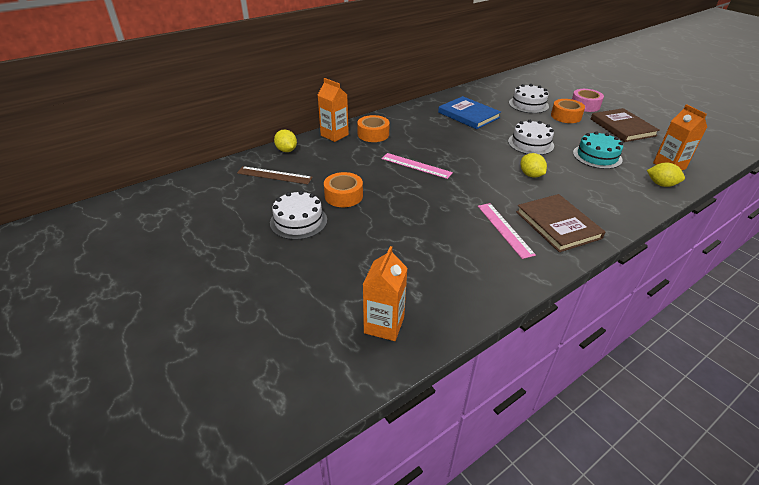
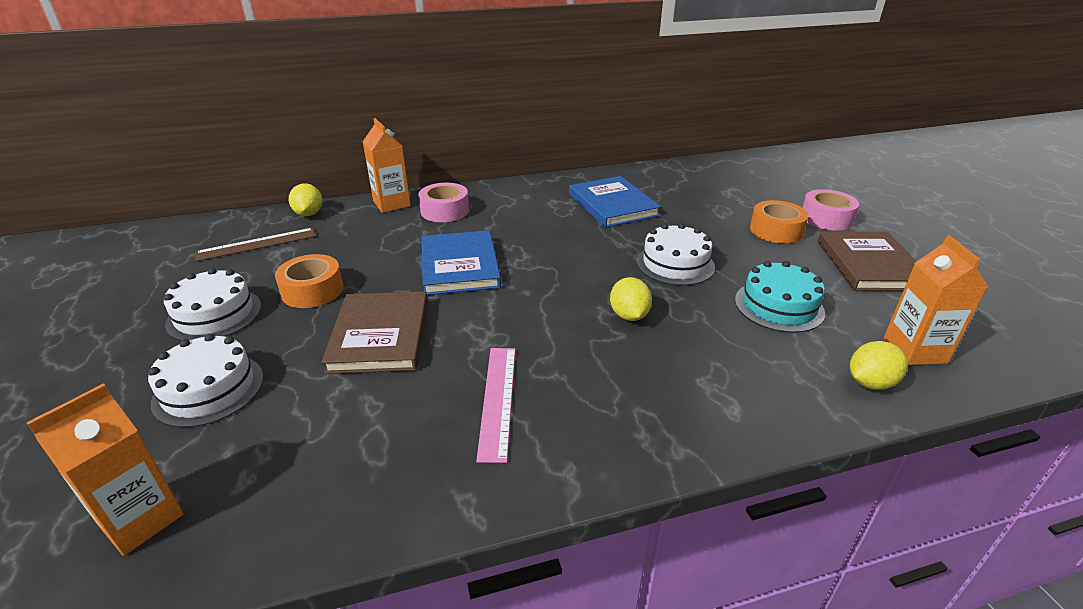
camera: 20 degrees right, 5 degrees down
(274, 175) = (257, 244): brown ruler -> brown ruler turned 60 degrees counterclockwise
(373, 134) = (445, 211): orange tape -> pink tape
(416, 165) = (460, 266): pink ruler -> blue book
(528, 104) = (725, 203): white cake -> white cake (208, 389)
(558, 225) = (599, 414): brown book -> brown book (380, 335)
(661, 184) = (870, 383): yellow lemon -> yellow lemon turned 75 degrees counterclockwise

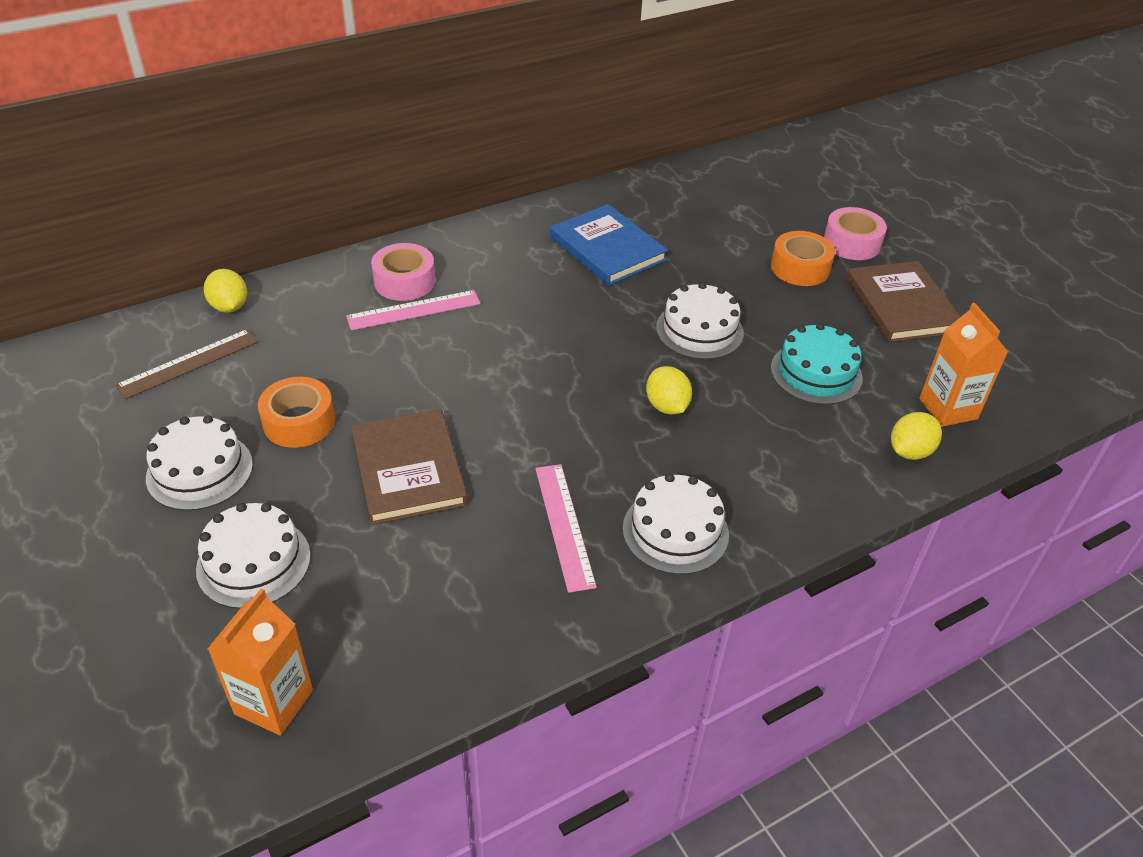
camera: 15 degrees left, 10 degrees up
(391, 204) = (330, 277): orange carton -> none
(442, 228) = (414, 310): none -> pink ruler
(460, 266) = (458, 364): blue book -> none
(605, 421) = (675, 531): none -> white cake

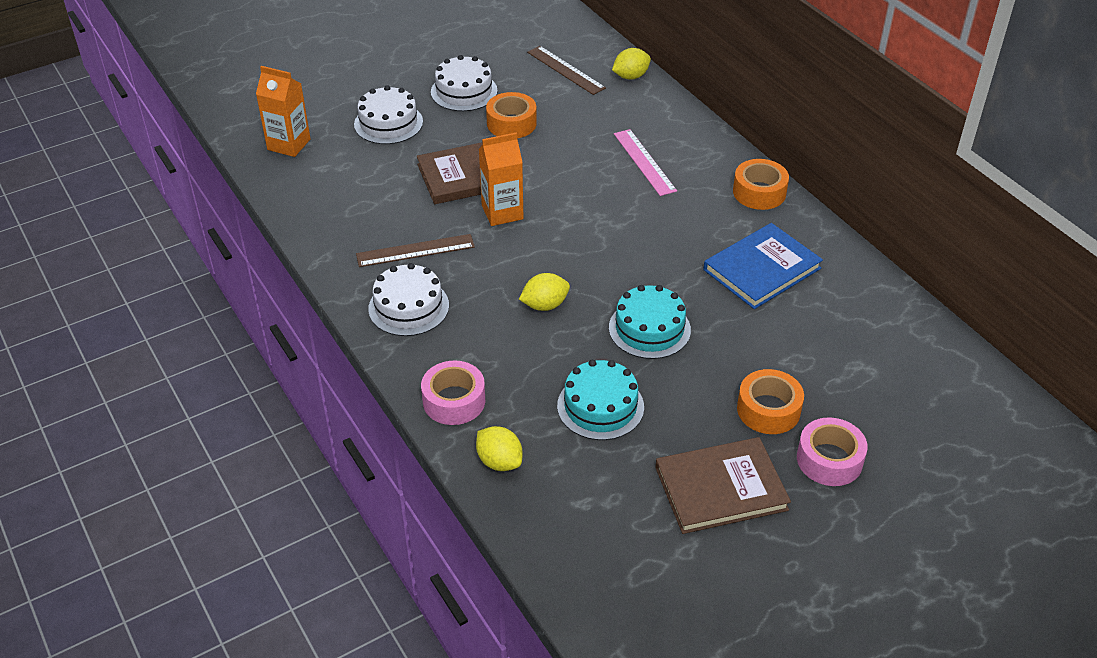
camera: 90 degrees right, 0 degrees up
(404, 281) = (681, 154): pink tape -> pink tape (454, 401)
(484, 236) = (759, 192): none -> orange tape
(564, 525) = (415, 250): pink ruler -> brown ruler
(699, 330) = (649, 329): white cake -> turquoise cake
(948, 409) = (560, 501): orange carton -> orange carton (502, 212)

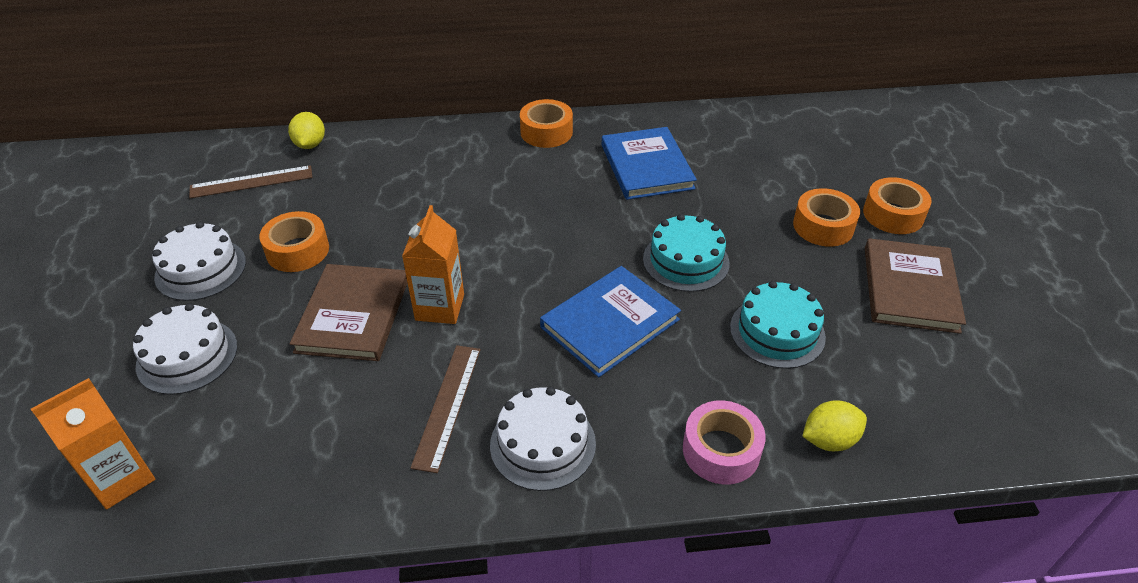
camera: 65 degrees left, 0 degrees up
(545, 305) = (610, 323): yellow lemon -> blue book
(644, 162) = (447, 181): pink ruler -> none
(829, 460) = (893, 214): pink tape -> orange tape

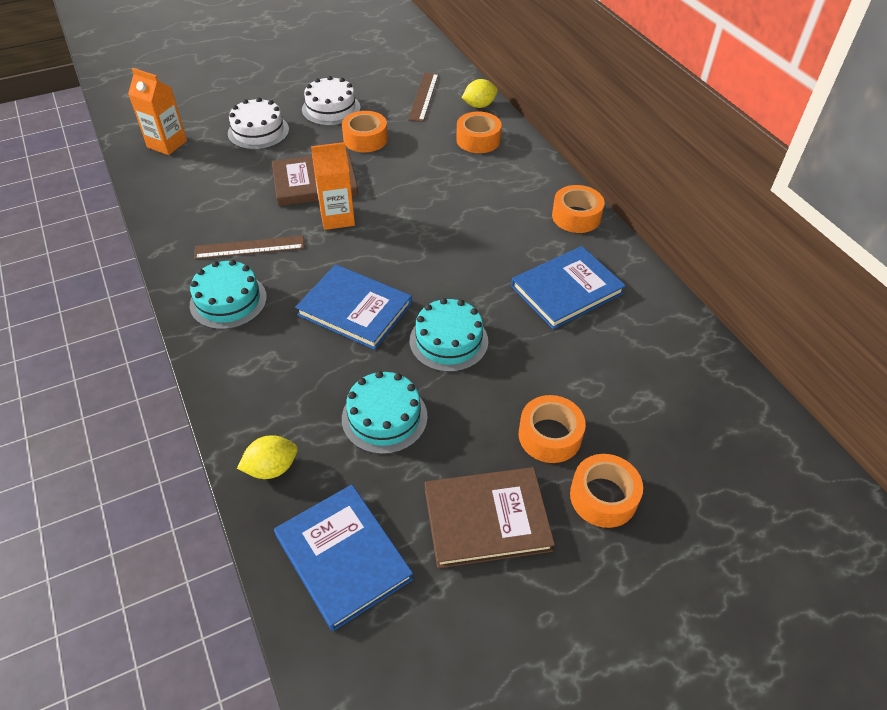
camera: 70 degrees right, 5 degrees up
(251, 182) = (423, 96): brown ruler -> brown ruler turned 45 degrees clockwise
(374, 161) = (478, 140): none -> orange tape
(543, 444) = (228, 301): white cake -> turquoise cake
(721, 450) = (244, 399): pink tape -> none
(829, 440) = (272, 468): yellow lemon -> yellow lemon turned 75 degrees counterclockwise
(947, 399) = (343, 557): none -> blue book

